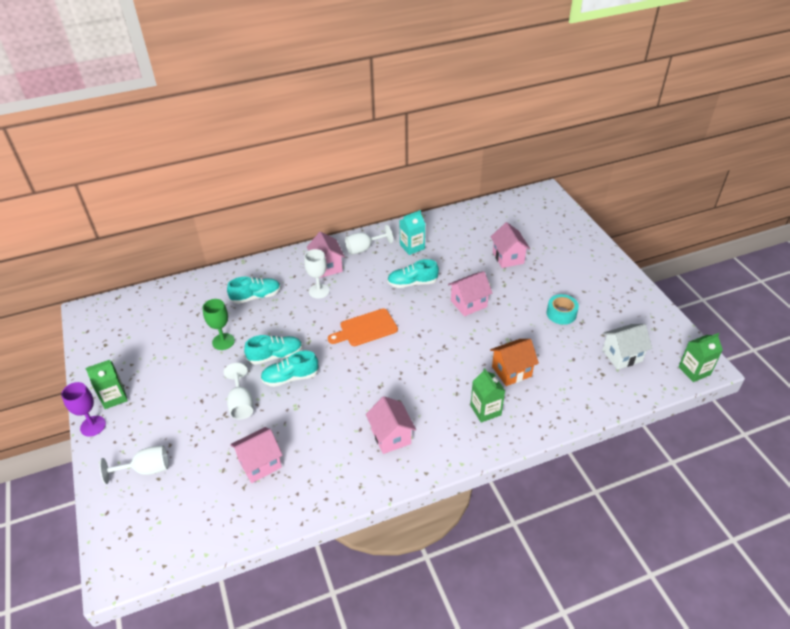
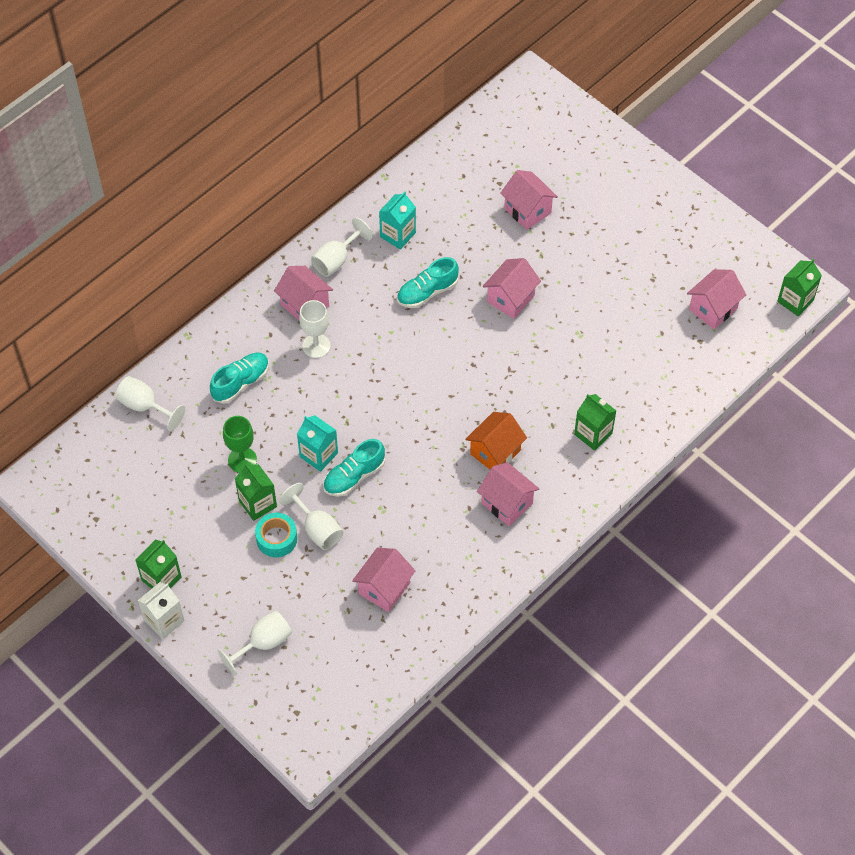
camera: 25 degrees left, 15 degrees up
(93, 426) = (164, 620): purple goblet -> white carton
(187, 291) = (145, 406): none -> white goblet
(213, 372) = (257, 503): none -> green carton
(275, 356) = (318, 455): turquoise shoe -> turquoise carton
(365, 328) = (405, 379): orange cutting board -> none
(511, 371) = (600, 374): orange house -> orange house (495, 452)
(561, 313) = (625, 274): turquoise tape -> turquoise tape (276, 539)
(622, 356) = (713, 309): white house -> pink house

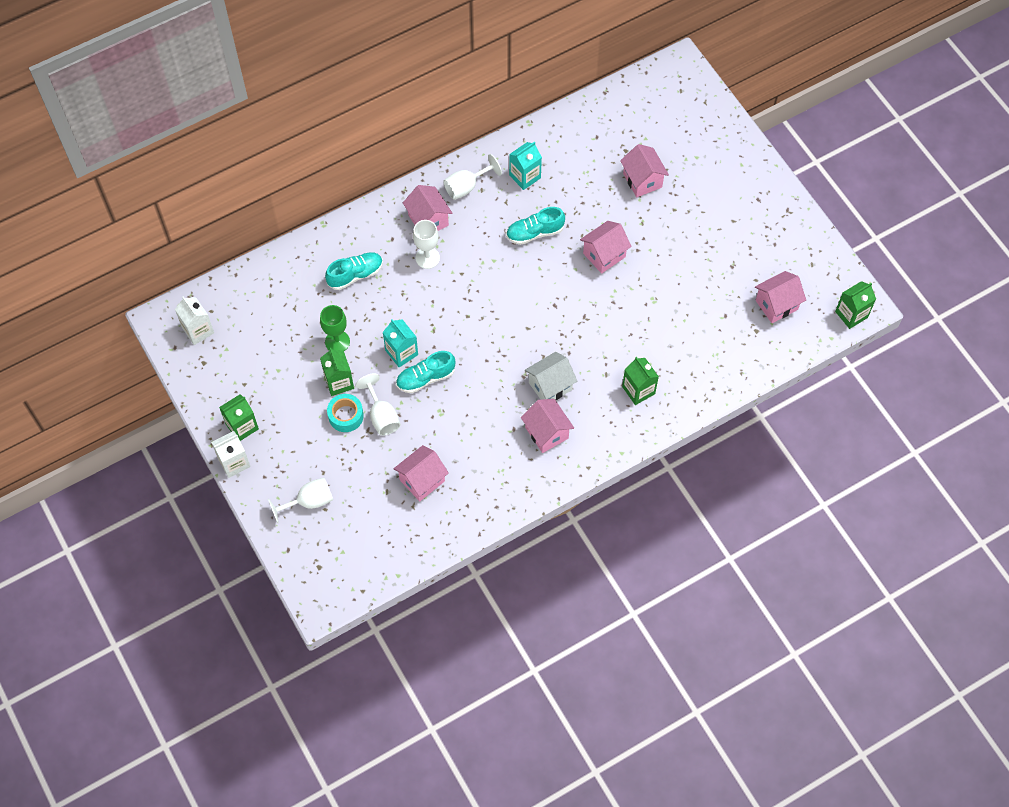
camera: 15 degrees right, 5 degrees up
(78, 484) = (198, 330): none -> white carton
(145, 406) = (271, 276): white goblet -> none
(495, 452) = (550, 386): orange house -> white house

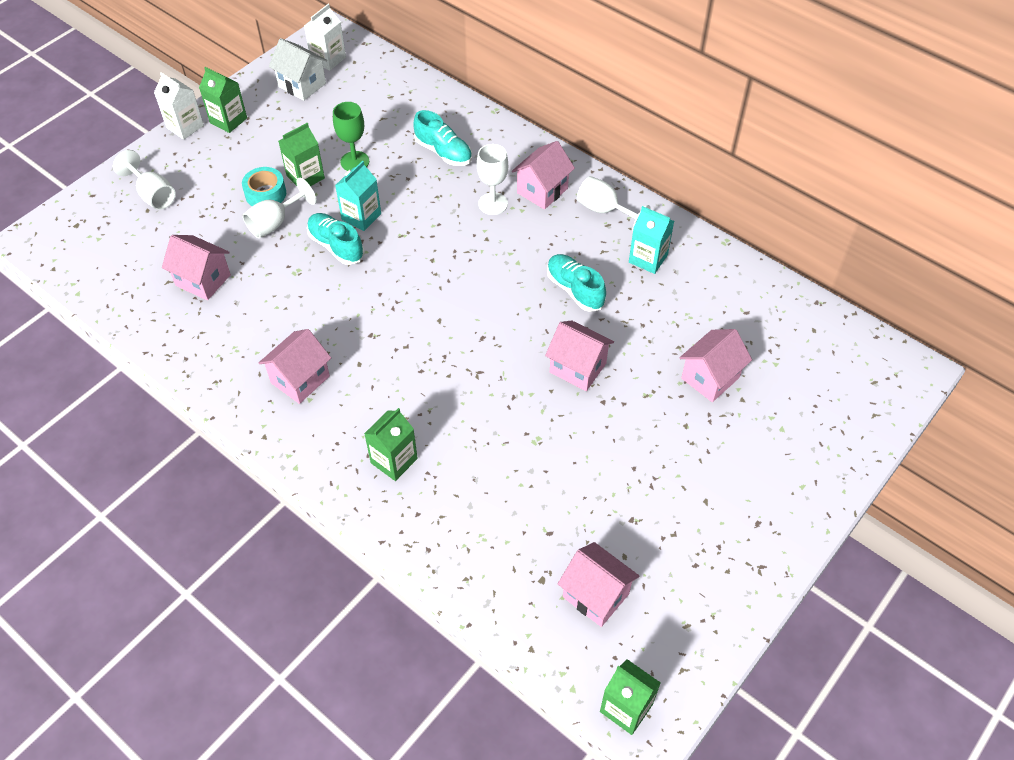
camera: 70 degrees right, 10 degrees down
(550, 386) = (366, 365): white house -> white house (302, 85)

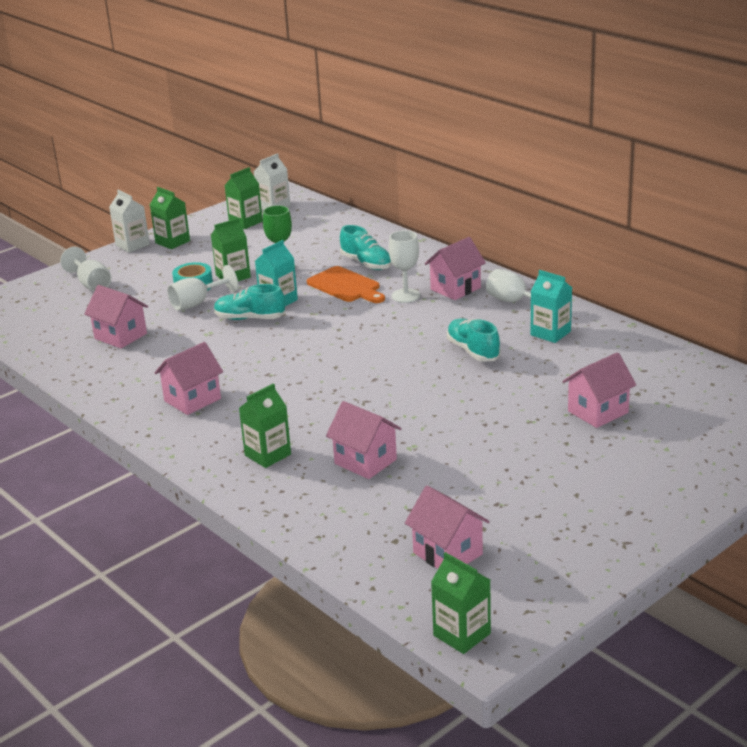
camera: 10 degrees right, 25 degrees down
(302, 85) = (245, 222): white house -> green carton
(336, 246) = (250, 318): turquoise shoe -> turquoise shoe turned 45 degrees counterclockwise
(428, 190) = (346, 286): none -> orange cutting board
(578, 368) = (464, 401): pink house -> pink house (365, 461)

